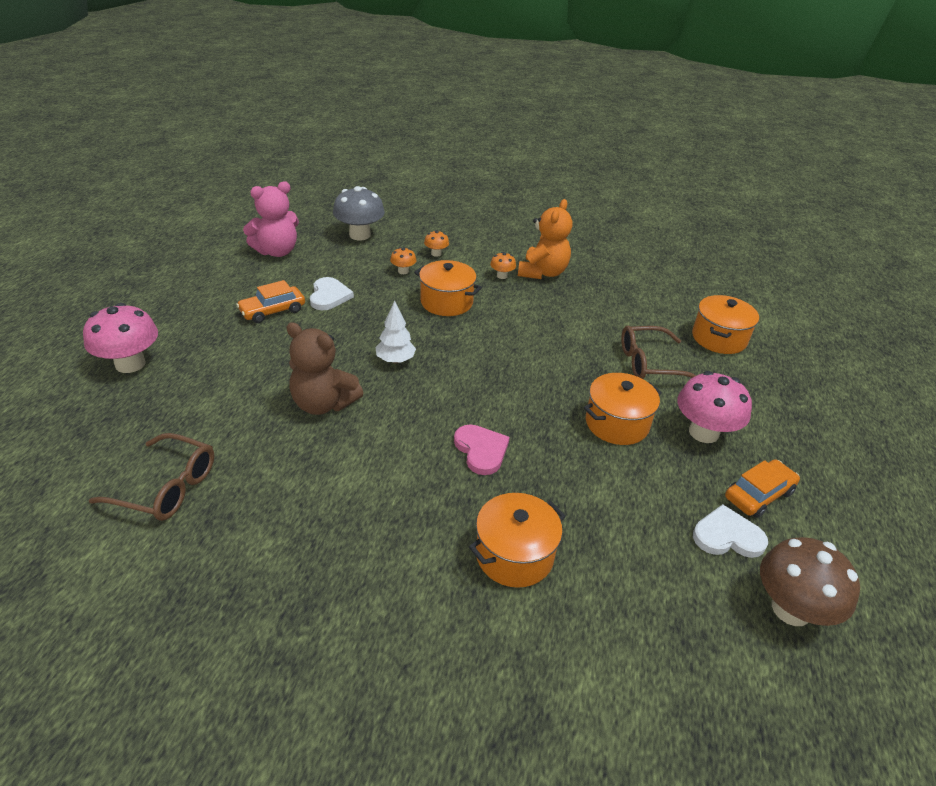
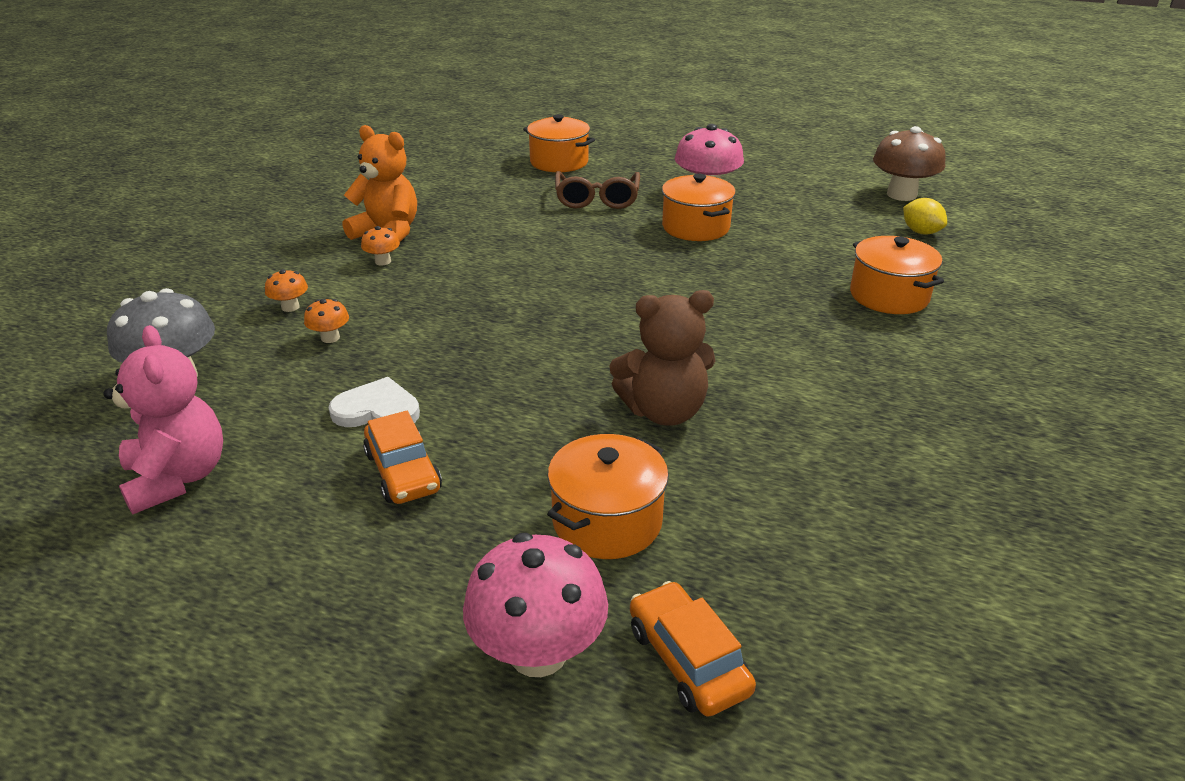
camera: 80 degrees left, 5 degrees down
(167, 487) = (857, 550): brown glasses -> none
(323, 404) = (664, 411): brown teddy bear -> brown teddy bear turned 45 degrees clockwise
(395, 360) = (569, 351): white tree -> none
(446, 302) = (435, 306): orange pot -> orange pot (607, 521)
(481, 450) = (745, 302): pink heart -> none
(682, 611) = (921, 232): none -> yellow lemon
(727, 536) = (835, 203): white heart -> none
(758, 495) = (784, 184): orange car -> orange car (687, 660)

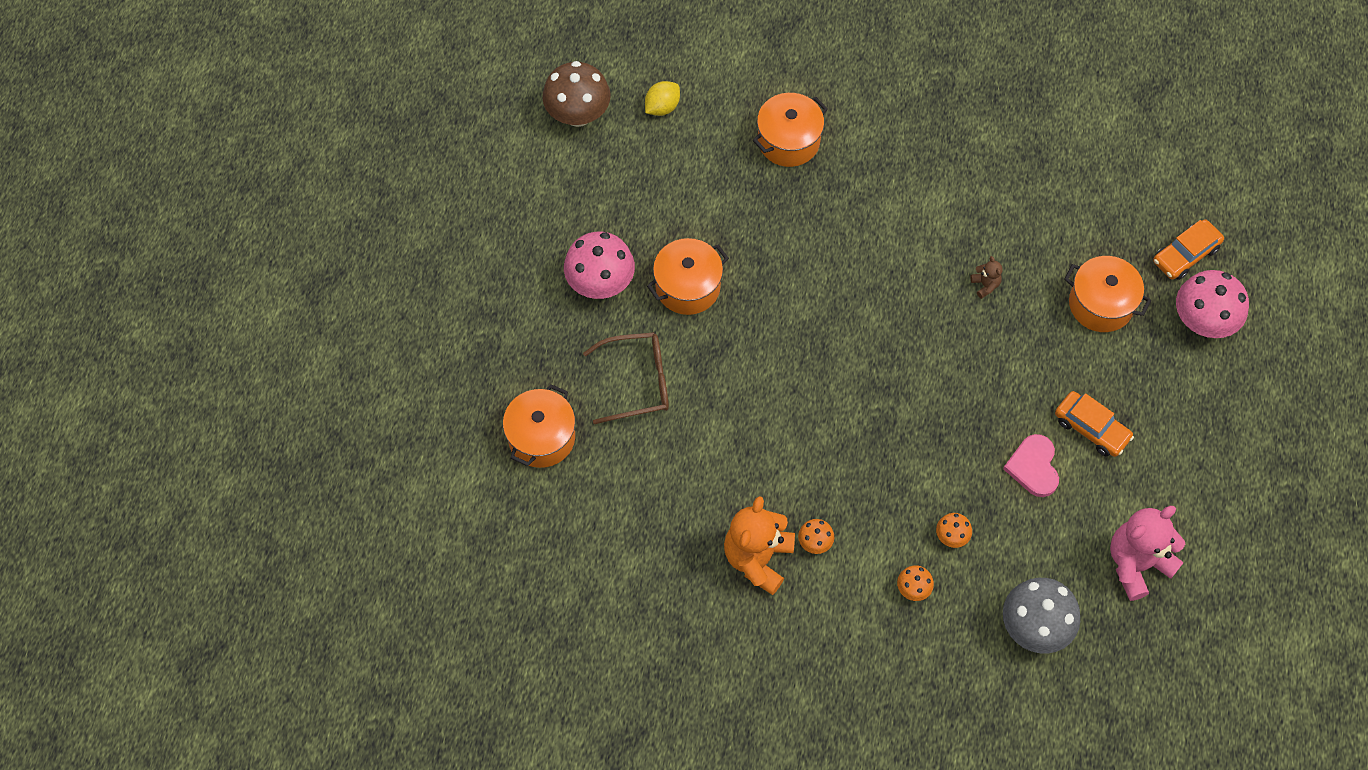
camera: 100 degrees left, 30 degrees up
(377, 410) = (1033, 467): white heart -> pink heart
(403, 472) = (1091, 428): orange car -> orange car turned 75 degrees clockwise
(664, 411) = (985, 285): brown teddy bear -> brown teddy bear, size x0.43

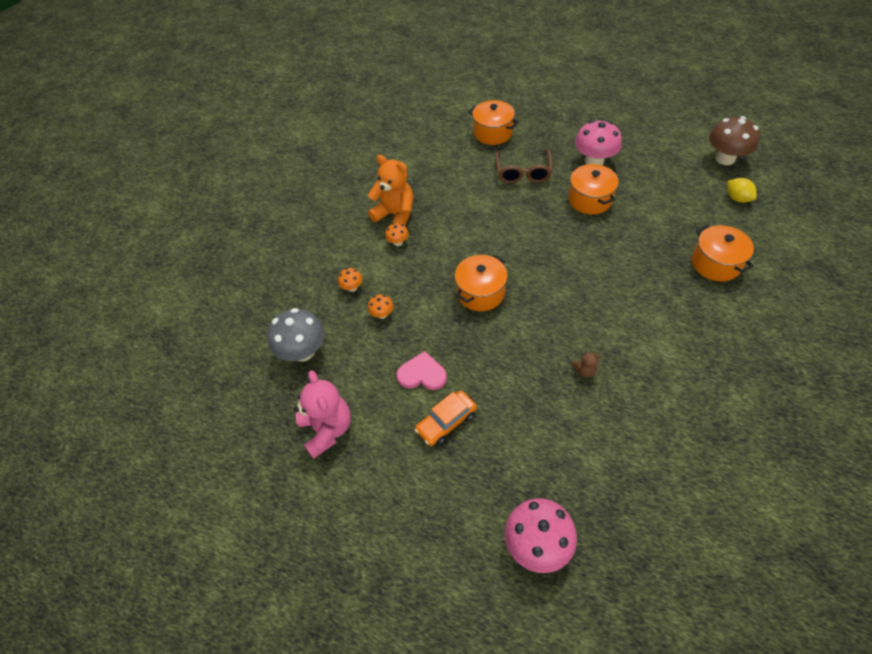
camera: 105 degrees right, 10 degrees down
(1100, 304) = (561, 455): orange pot -> orange pot (480, 293)
(1185, 255) = (612, 547): orange car -> none

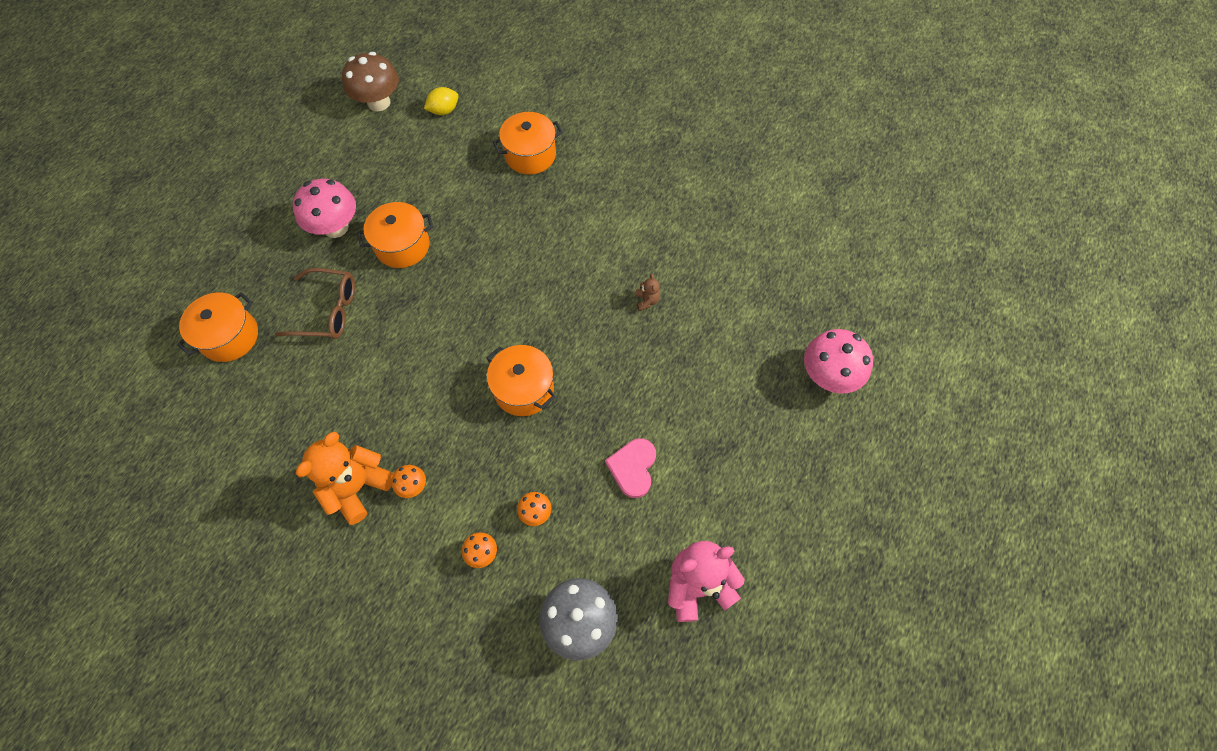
camera: 90 degrees left, 10 degrees up
(446, 422) = (697, 446): orange car -> none

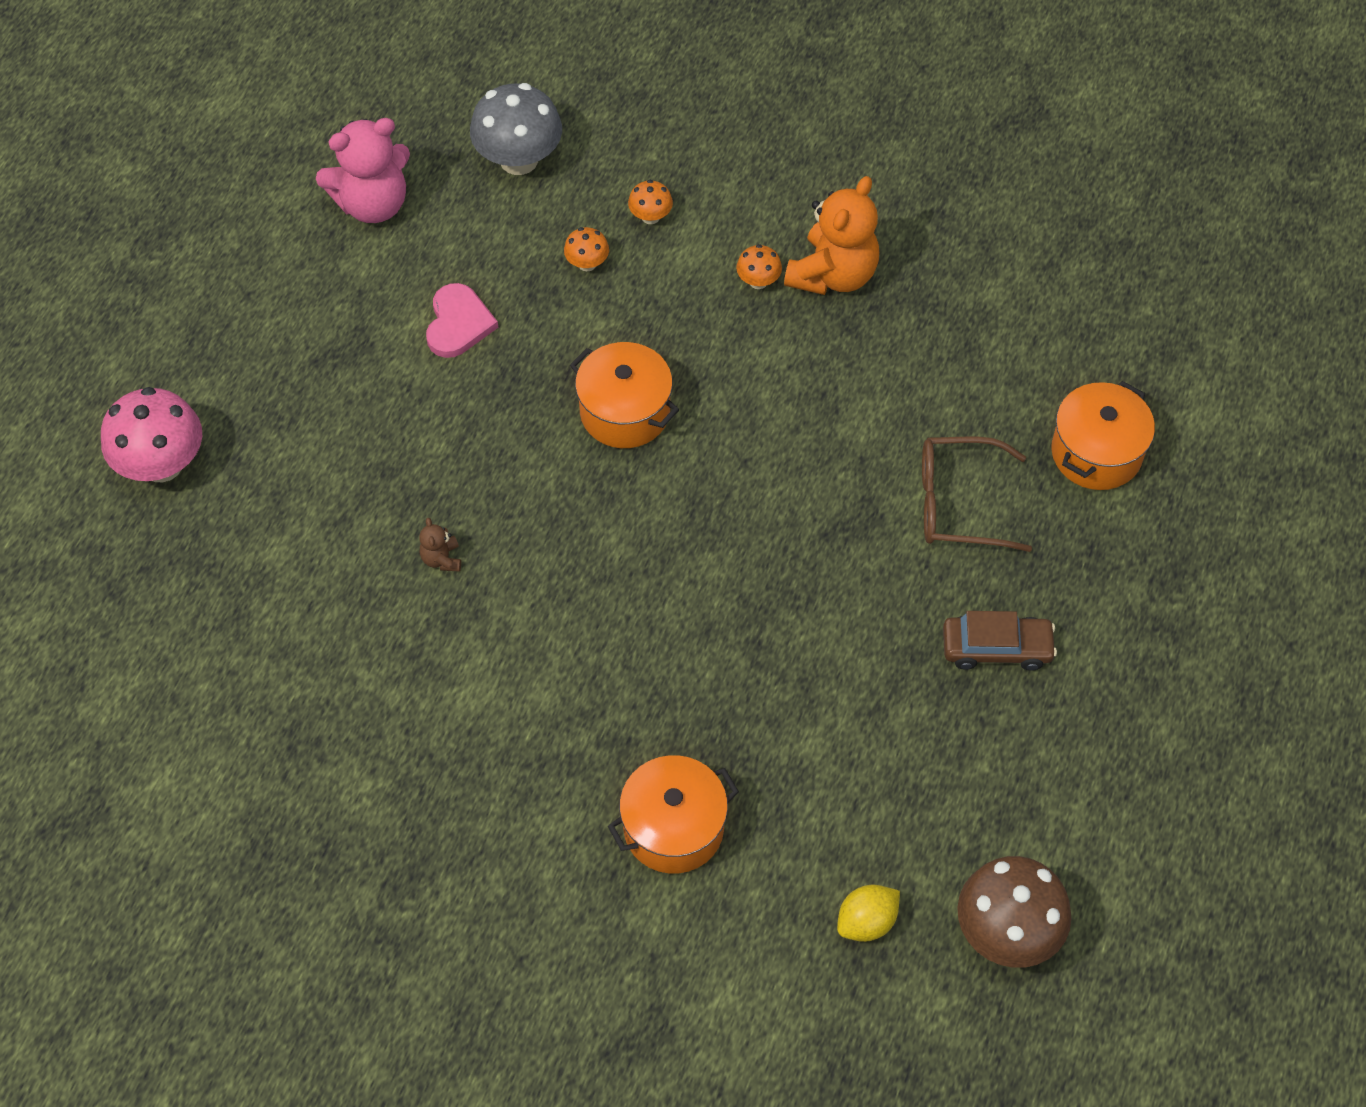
camera: 175 degrees right, 5 degrees down
(336, 227) = (996, 648): pink mushroom -> brown car
(402, 246) = (869, 623): orange pot -> none

